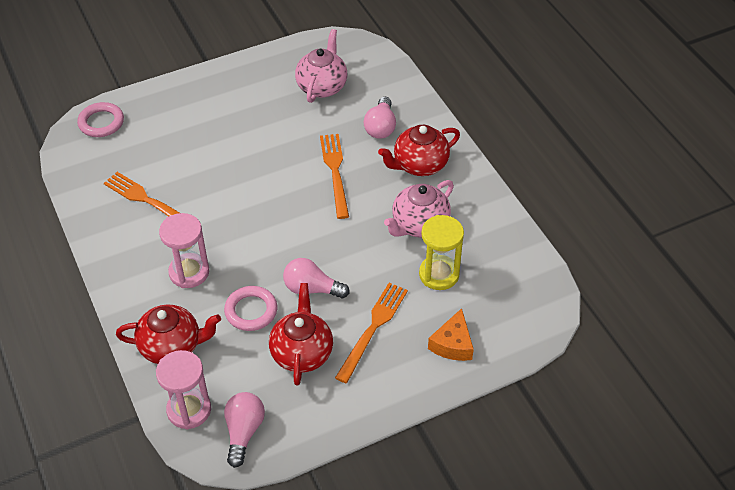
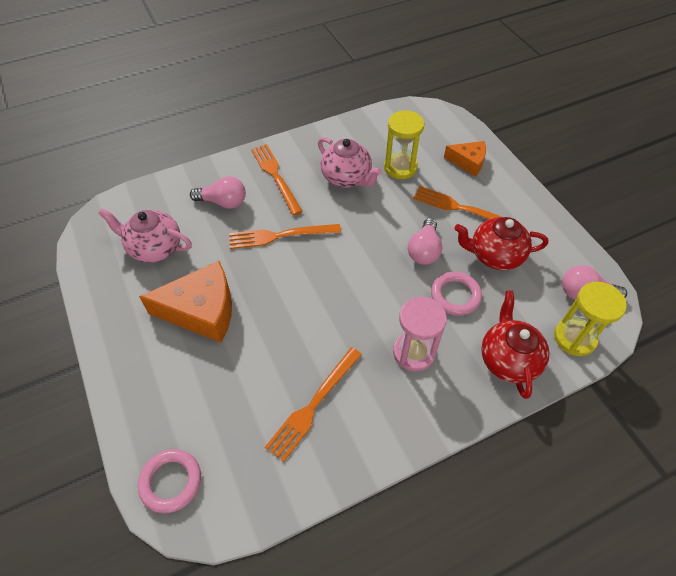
camera: 90 degrees left, 5 degrees up
(189, 410) = (574, 338): pink hourglass -> yellow hourglass
(250, 124) = (202, 310): none -> orange cheese
(419, 165) = (276, 176): red teapot -> orange fork

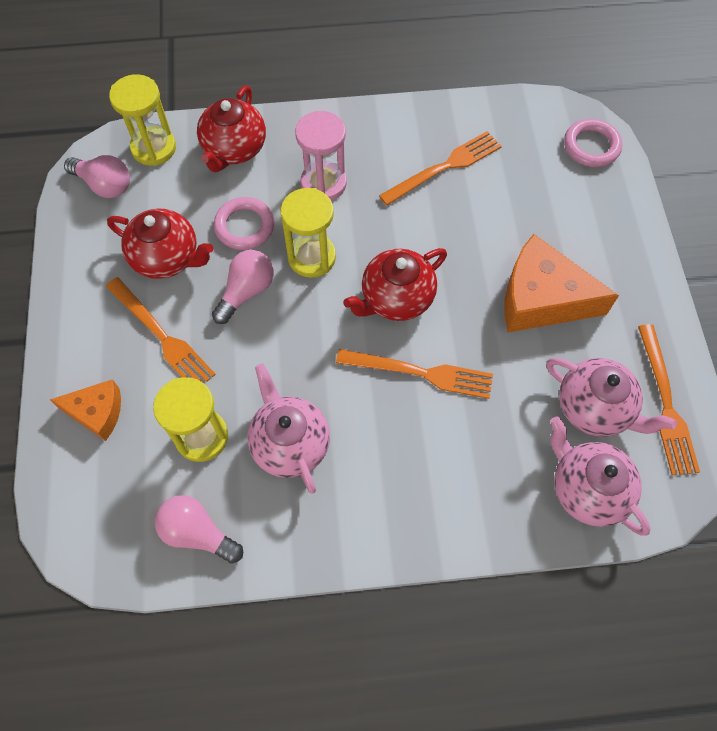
camera: 160 degrees left, 10 degrees up
(157, 204) = (587, 489): none -> pink teapot
(223, 202) = (486, 459): pink light bulb -> pink light bulb (197, 533)
(276, 176) = (395, 484): orange fork -> orange fork (665, 403)
(315, 277) = (396, 298): none -> red teapot
(391, 288) = (312, 257): none -> yellow hourglass
(468, 162) = (97, 412): orange cheese -> orange cheese turned 150 degrees clockwise

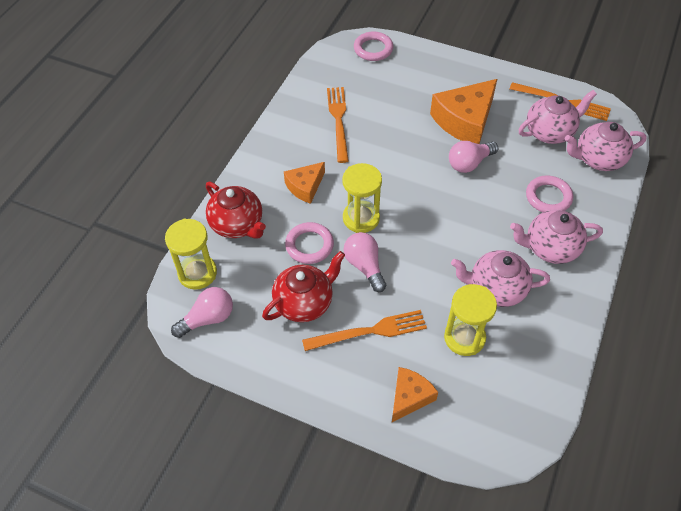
camera: 60 degrees left, 10 degrees down
(197, 533) = (536, 368): pink light bulb -> pink light bulb (469, 163)
(323, 183) = (305, 187): pink hourglass -> orange cheese
(390, 483) = (550, 248): none -> pink teapot
(396, 298) = (421, 188): red teapot -> none
(420, 373) = (482, 200): orange fork -> none
(475, 449) = (548, 197): none -> pink ring

